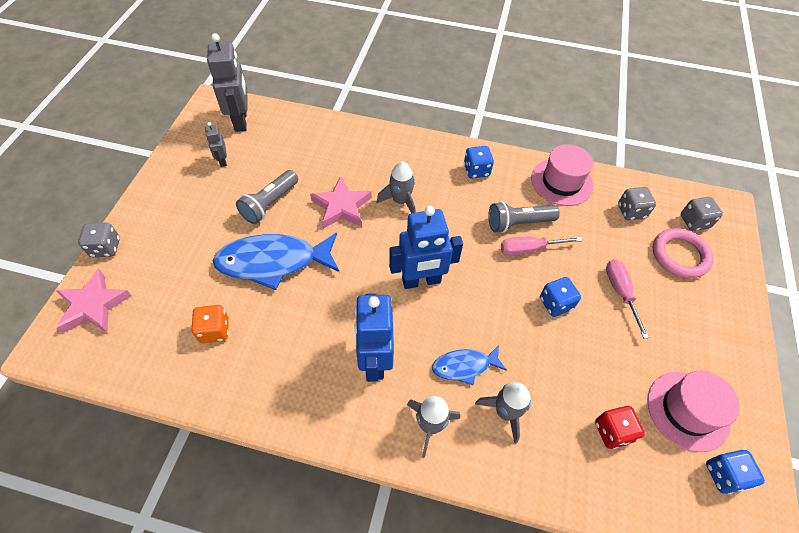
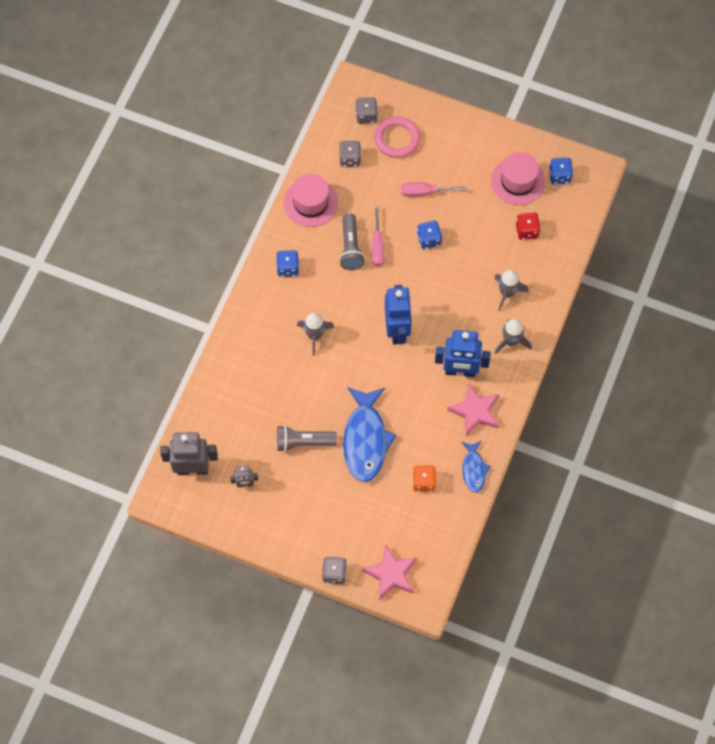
camera: 80 degrees left, 10 degrees up
(270, 204) = (303, 442): grey flashlight -> grey flashlight turned 135 degrees clockwise
(341, 207) = (314, 383): pink star -> pink star (475, 411)
(464, 366) = (471, 312): blue fish -> blue fish (474, 469)

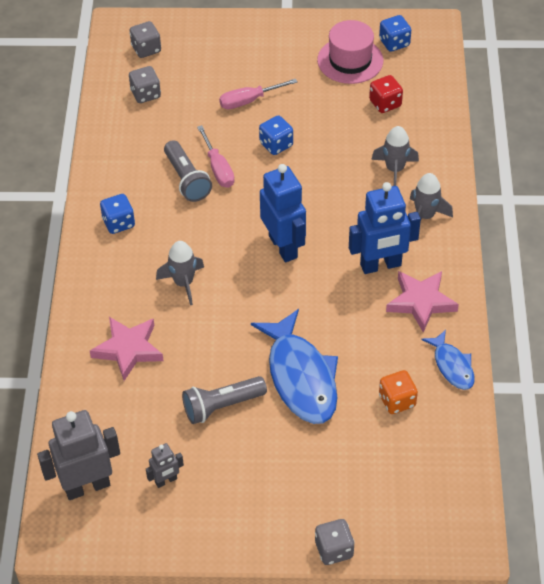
camera: 20 degrees left, 15 degrees down
(310, 203) = (117, 149): pink hat -> none
(391, 574) = (409, 523): pink star -> pink star (128, 349)
(397, 139) = (192, 60): pink ring -> none

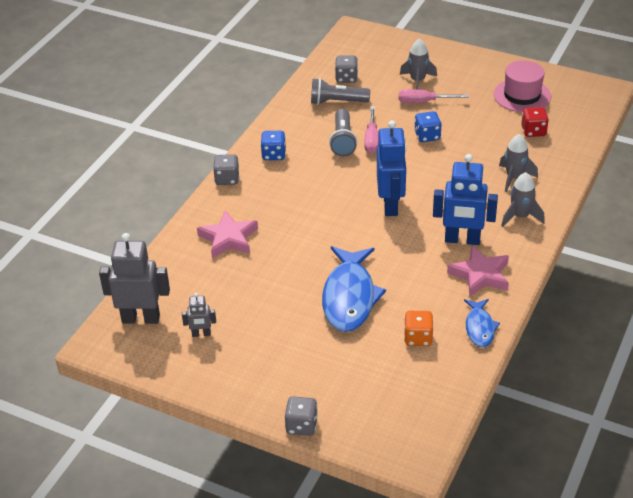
camera: 25 degrees right, 10 degrees down
(146, 49) = (365, 50): grey dice -> grey dice (227, 179)
(183, 283) = (297, 207): grey rocket -> grey rocket (417, 81)
(222, 406) = (275, 297): grey flashlight -> grey flashlight (337, 102)
(394, 43) = (566, 92): blue dice -> none

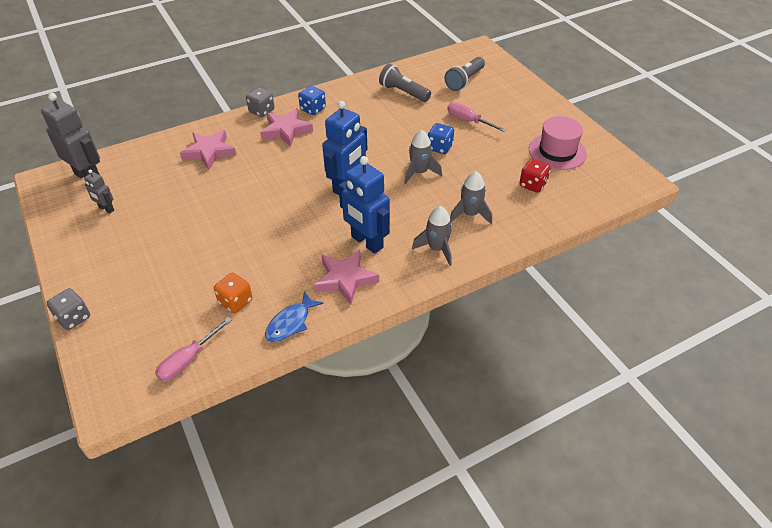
camera: 35 degrees right, 5 degrees up
(274, 185) = (286, 130): none -> pink star
(343, 140) = (373, 121): grey flashlight -> grey flashlight (464, 81)
(346, 78) = (431, 79): grey dice -> none
(349, 297) = (230, 240): blue fish -> none
(371, 139) = (394, 130): pink screwdriver -> pink screwdriver (188, 360)
(417, 81) = (483, 103): grey rocket -> grey rocket (419, 172)

